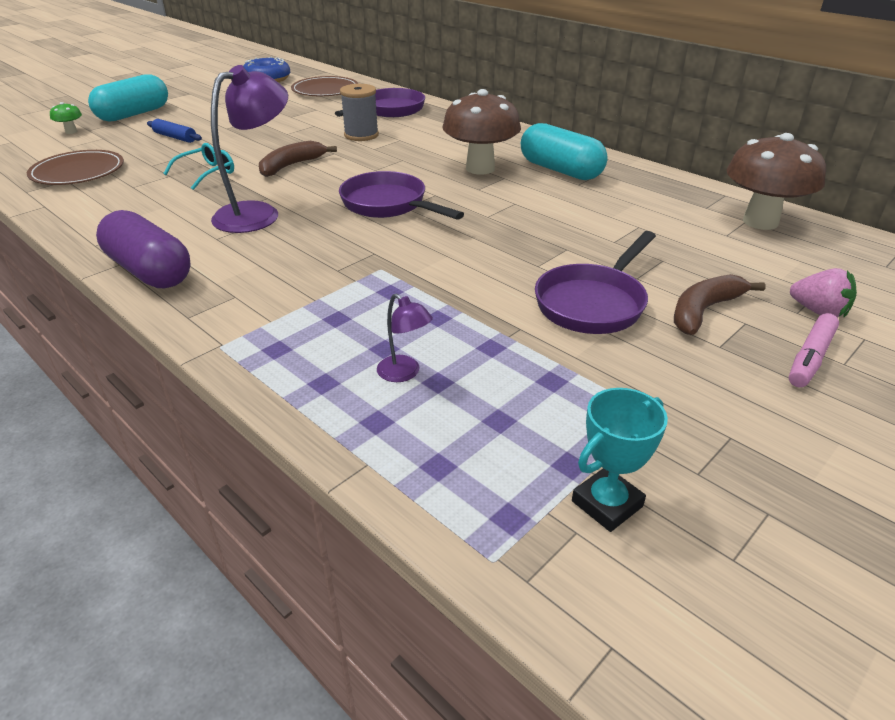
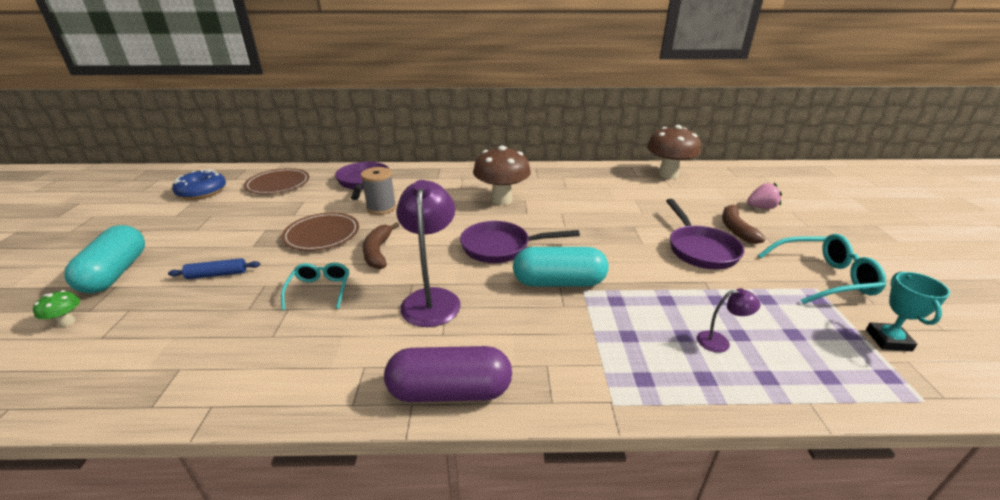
camera: 45 degrees left, 5 degrees down
(78, 172) = (174, 354): brown plate -> brown plate (322, 234)
(560, 170) = (542, 183): turquoise capsule -> turquoise capsule (559, 282)
(694, 413) = (824, 278): none -> turquoise glasses
(810, 358) = (797, 229): pink marker -> none

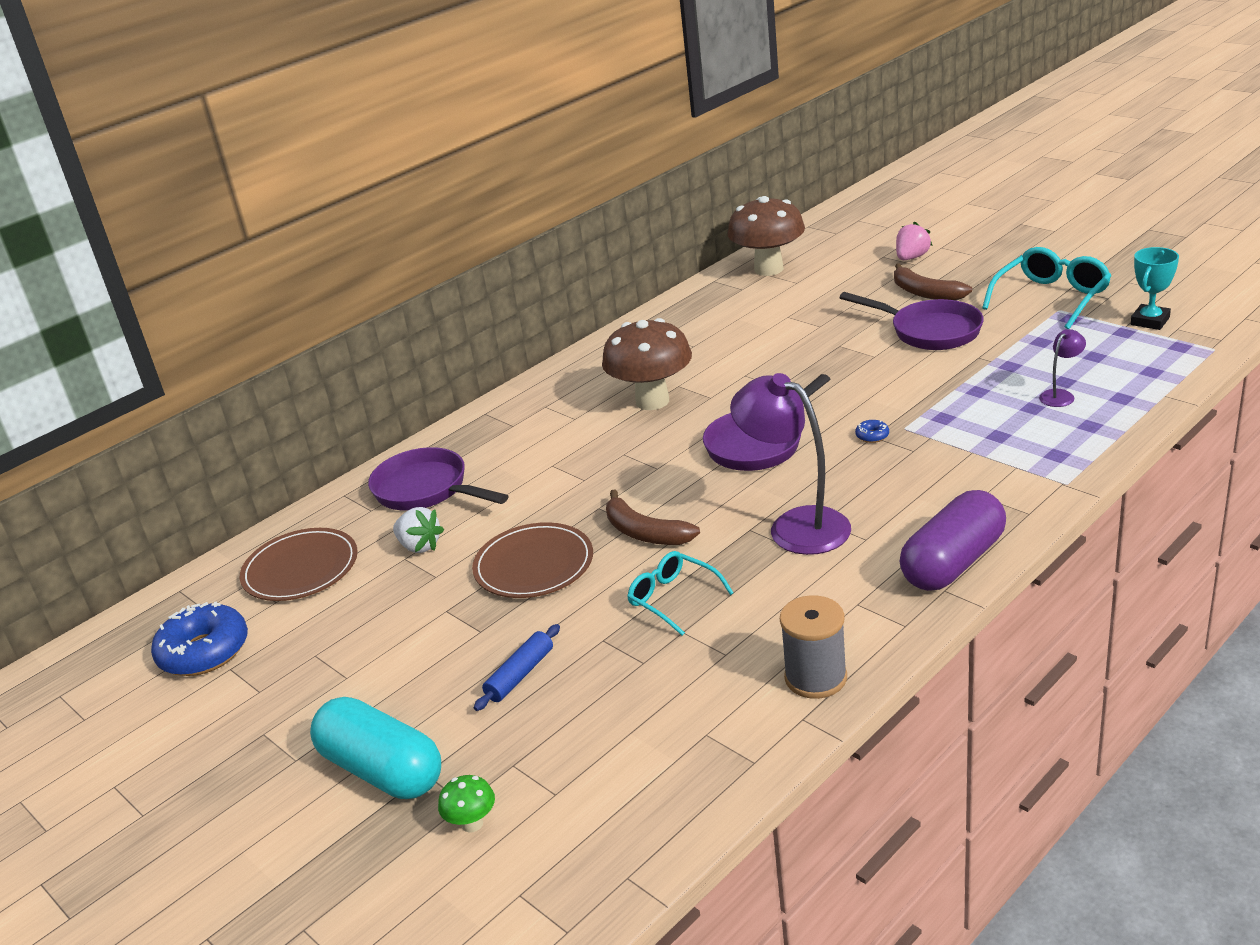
camera: 40 degrees left, 0 degrees up
(316, 200) = (419, 546): none -> white strawberry
(381, 208) = (531, 497): grey spool -> grey spool (815, 678)
(559, 282) = (872, 436): turquoise capsule -> blue donut
(888, 340) = (1150, 321): turquoise trophy -> turquoise trophy turned 75 degrees clockwise

